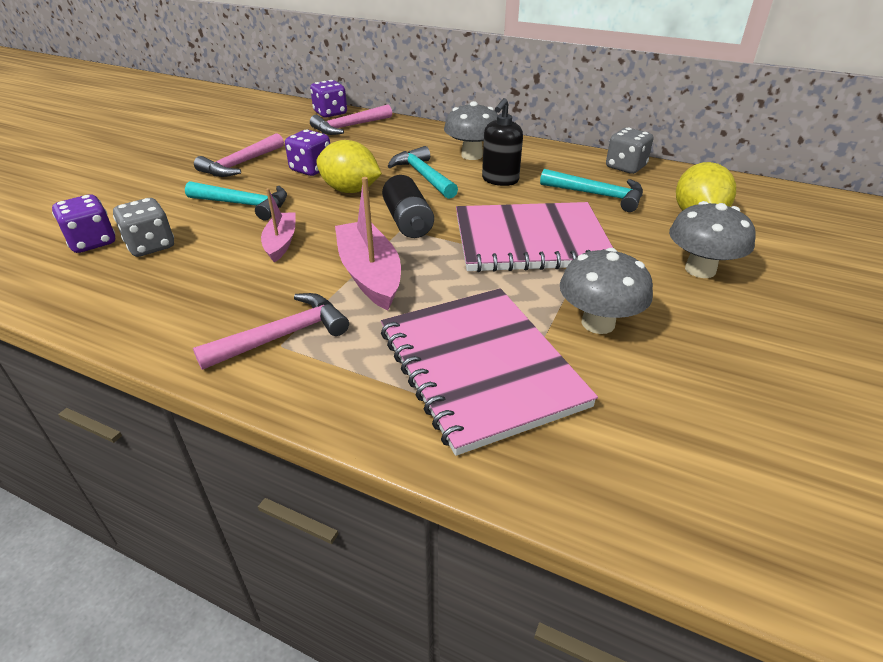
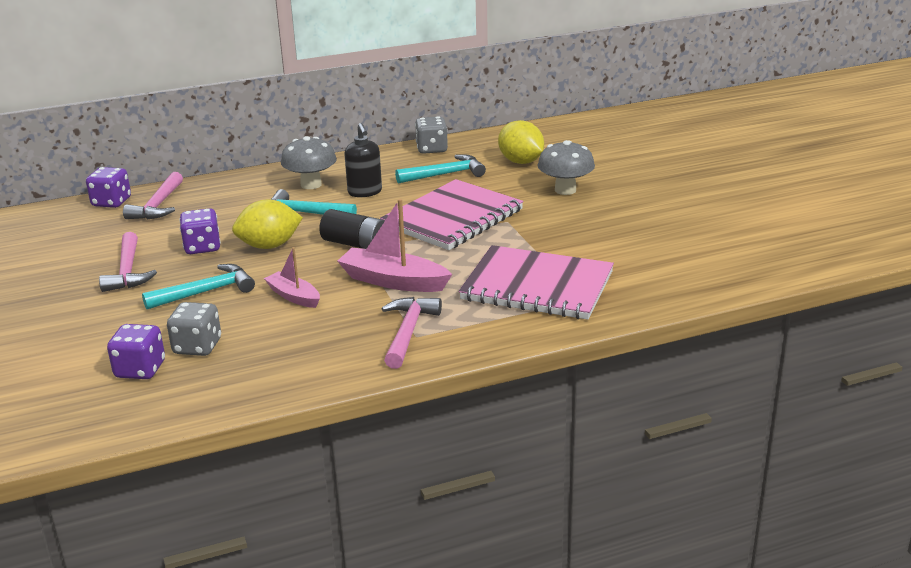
camera: 45 degrees left, 10 degrees down
(598, 323) = (558, 239): grey mushroom -> none

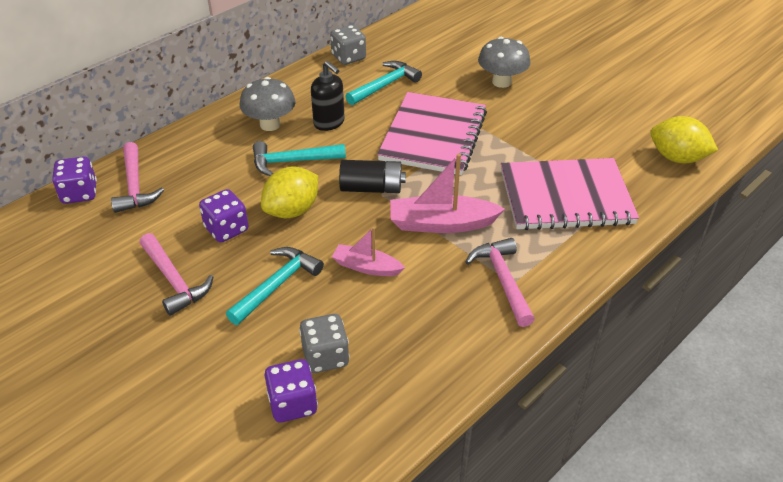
camera: 25 degrees left, 15 degrees up
(521, 162) = (439, 57): yellow lemon -> yellow lemon (677, 158)

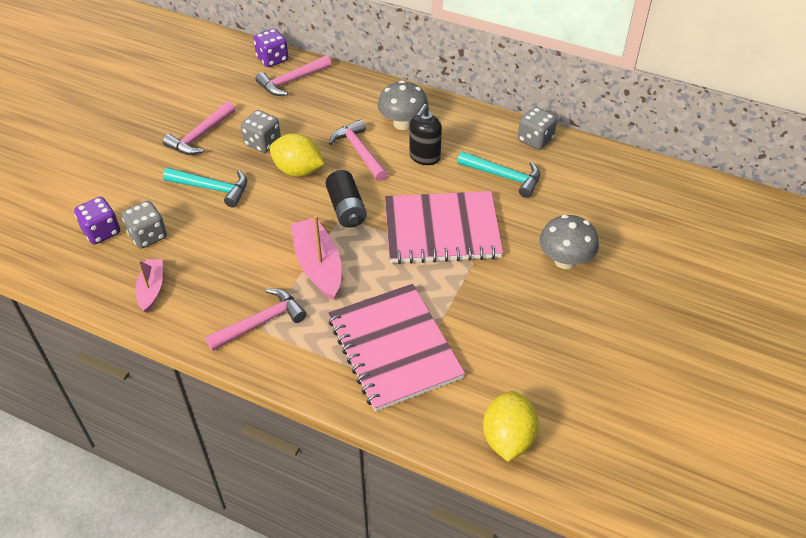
camera: 70 degrees right, 5 degrees up
(226, 229) = (262, 143): purple dice -> grey dice
(292, 162) = (359, 152): turquoise hammer -> pink hammer
(366, 267) = (248, 232): pink boat -> pink boat (151, 289)

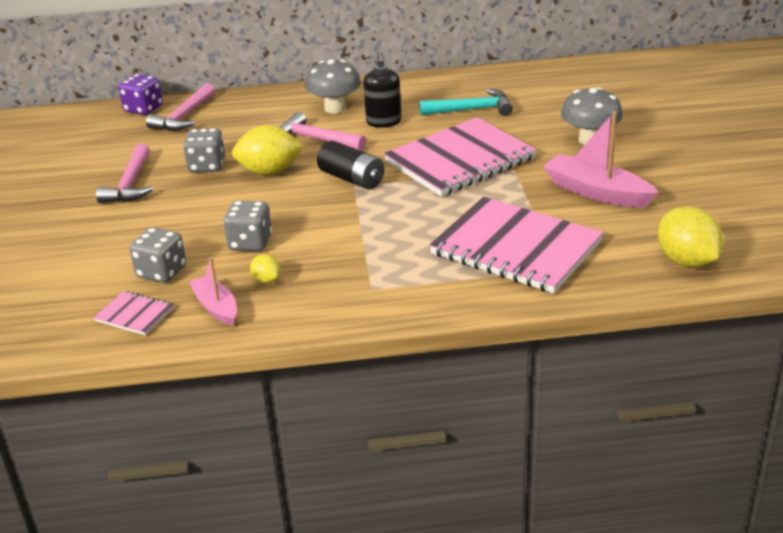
camera: 30 degrees left, 15 degrees down
(100, 267) = (134, 315): none -> pink notebook
(101, 232) = (102, 289): purple dice -> none
(203, 281) = (266, 280): none -> yellow lemon
(212, 188) = (192, 214): turquoise hammer -> none
(261, 322) = (365, 283): pink hammer -> none
(318, 265) = (373, 224): pink boat -> pink boat (596, 192)
(535, 140) = (469, 80): grey dice -> grey dice (250, 243)

